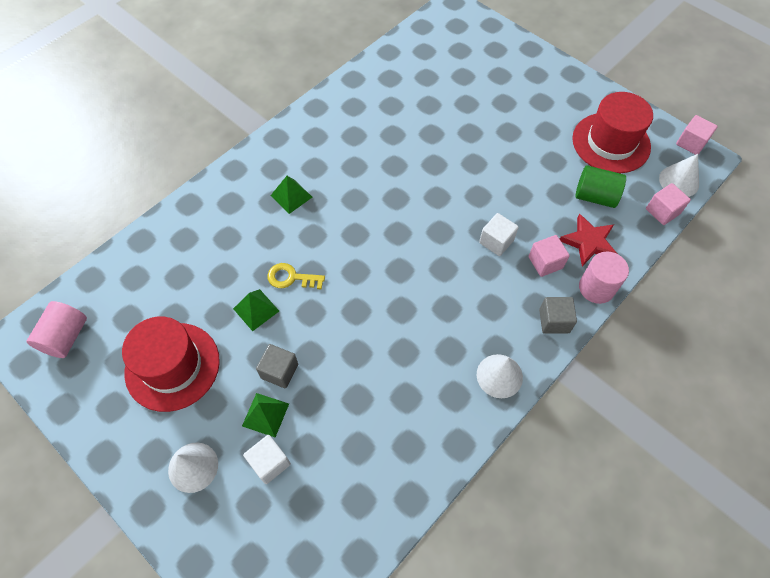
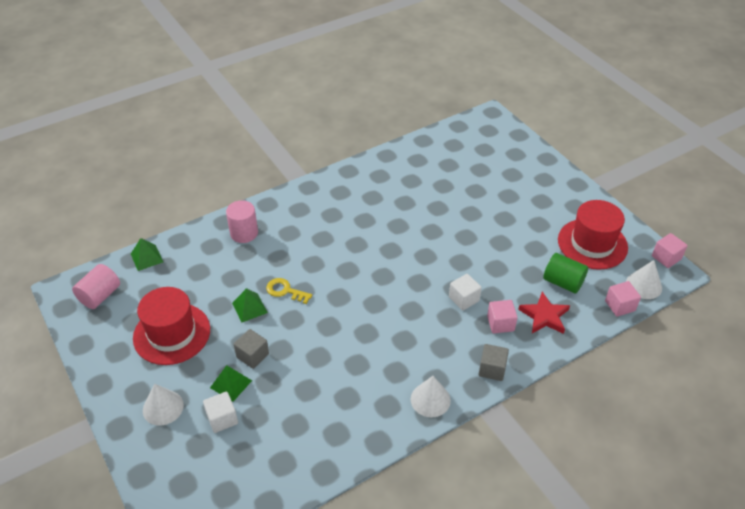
camera: 15 degrees right, 15 degrees down
(291, 196) = (306, 232): green pyramid -> green pyramid (146, 258)
(596, 288) = (538, 352): pink cylinder -> pink cylinder (244, 233)

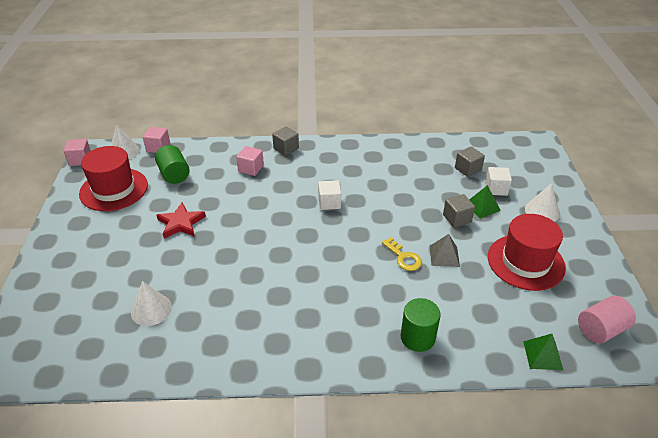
camera: 150 degrees left, 5 degrees down
(244, 233) = (417, 337): pink cylinder -> green cylinder
(249, 308) = (444, 256): green pyramid -> grey pyramid
(265, 437) = (468, 169): none -> grey cube
(430, 399) = (342, 149): white cone -> white cone (151, 309)
(464, 299) = (259, 192): white cube -> white cube (329, 203)
(544, 316) = (215, 161): red star -> red star (181, 223)

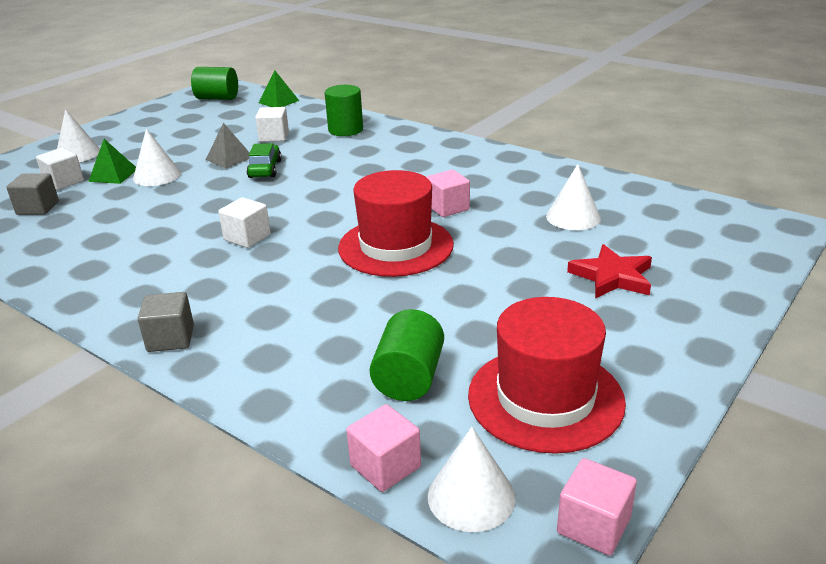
camera: 140 degrees left, 10 degrees down
(181, 223) = (467, 290): red star -> red star (612, 277)
(251, 168) = (273, 328): pink cube -> pink cube (447, 208)
(403, 257) = (265, 169): yellow key -> green car
(456, 297) = (274, 137): none -> white cube
(457, 218) = (157, 176): grey cube -> white cone
(525, 262) = (178, 135): red hat -> red hat (395, 246)
(601, 329) = (217, 98): pink cylinder -> green cylinder

